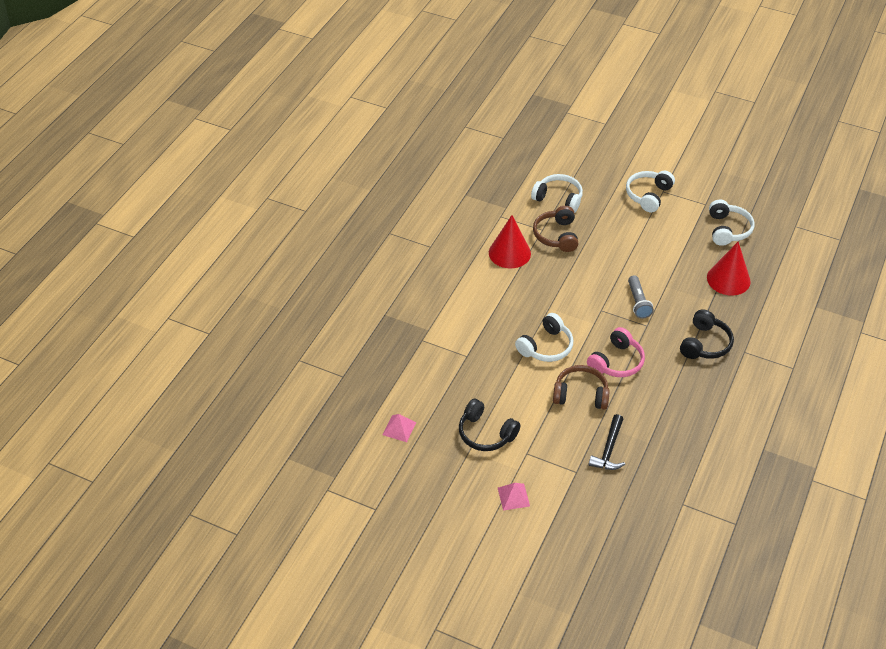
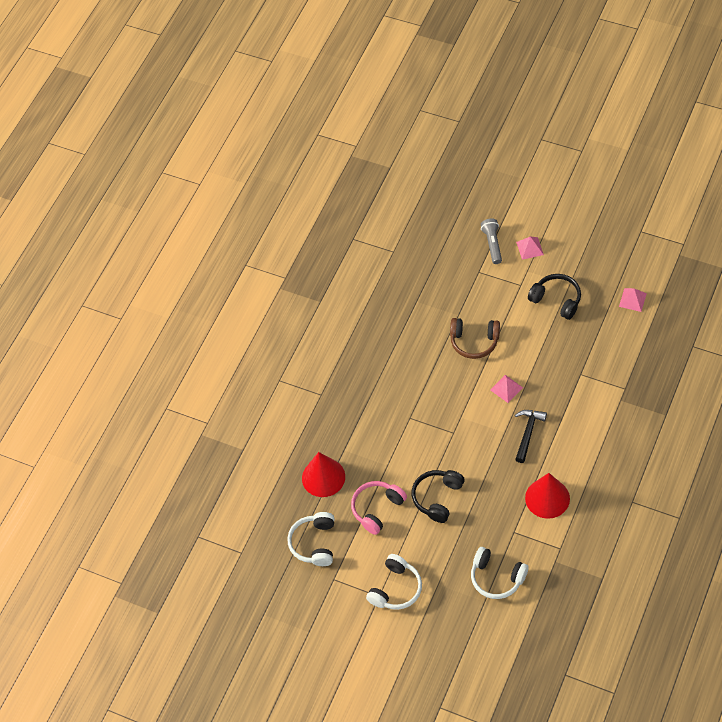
camera: 175 degrees left, 10 degrees up
(546, 346) = (506, 388): white headphones -> pink pyramid
(556, 235) = (498, 524): brown headphones -> none
(609, 450) = (451, 292): black hammer -> black hammer (528, 433)
(616, 362) = (440, 376): pink headphones -> pink headphones (377, 509)
(638, 302) = (416, 444): grey flashlight -> grey flashlight (492, 244)
(705, 344) = (356, 401): black headphones -> black headphones (437, 498)

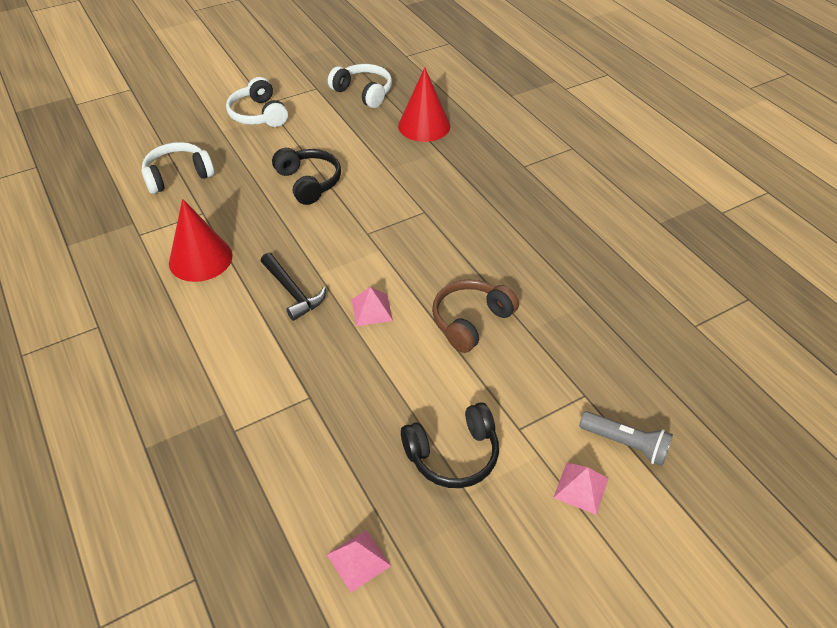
camera: 120 degrees right, 10 degrees down
(377, 509) = (349, 141): pink headphones -> none

